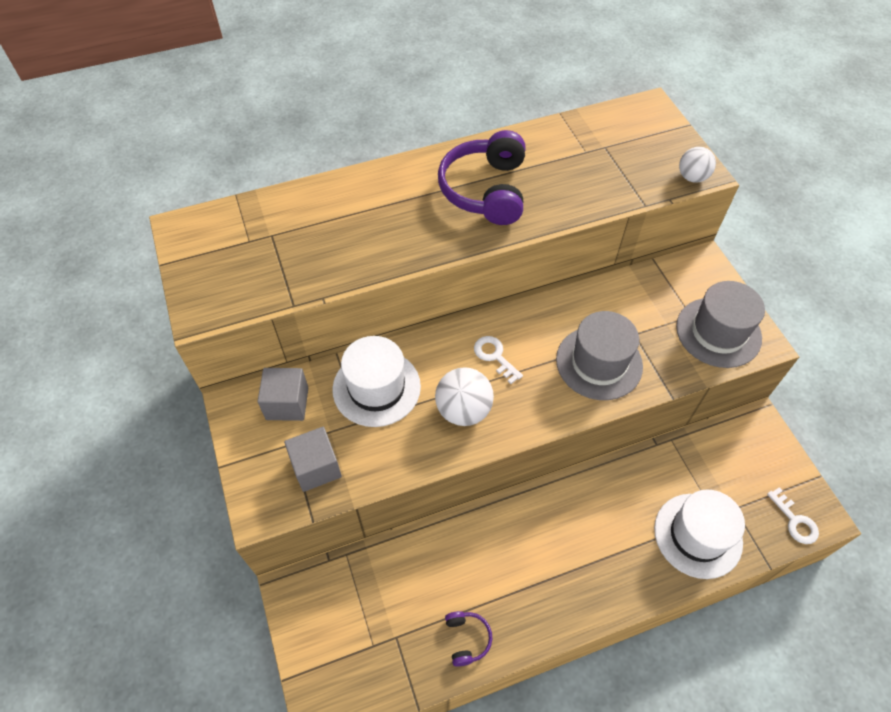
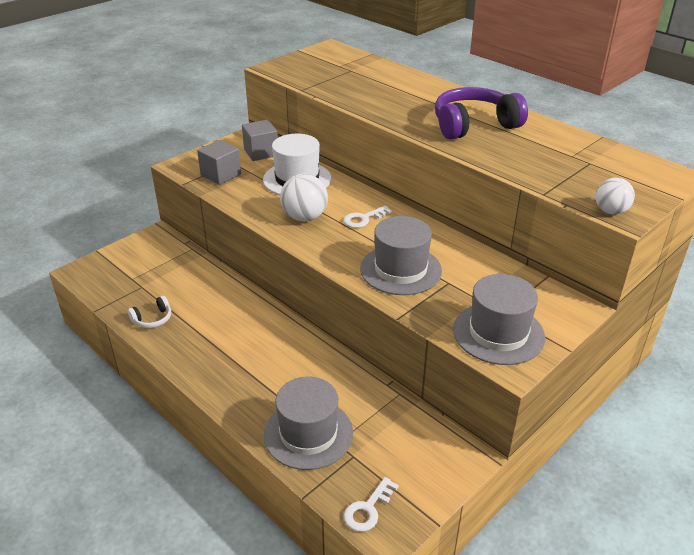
camera: 65 degrees right, 20 degrees down
(467, 639) = (153, 319): purple headphones -> white headphones
(495, 356) = (363, 219): white key -> white key turned 150 degrees counterclockwise
(698, 535) = (308, 433): white hat -> grey hat

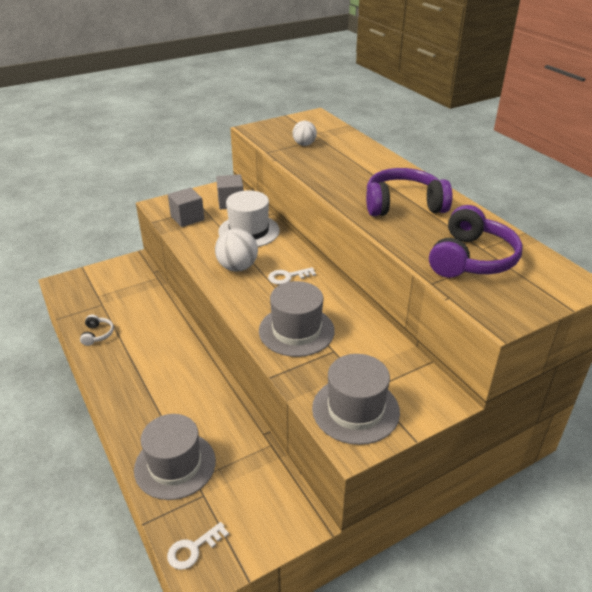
camera: 15 degrees right, 0 degrees up
(153, 319) = (97, 334): white headphones -> white headphones turned 75 degrees counterclockwise
(567, 167) = (471, 259): none -> purple headphones
(611, 211) = (489, 311): white ball -> white ball (304, 144)

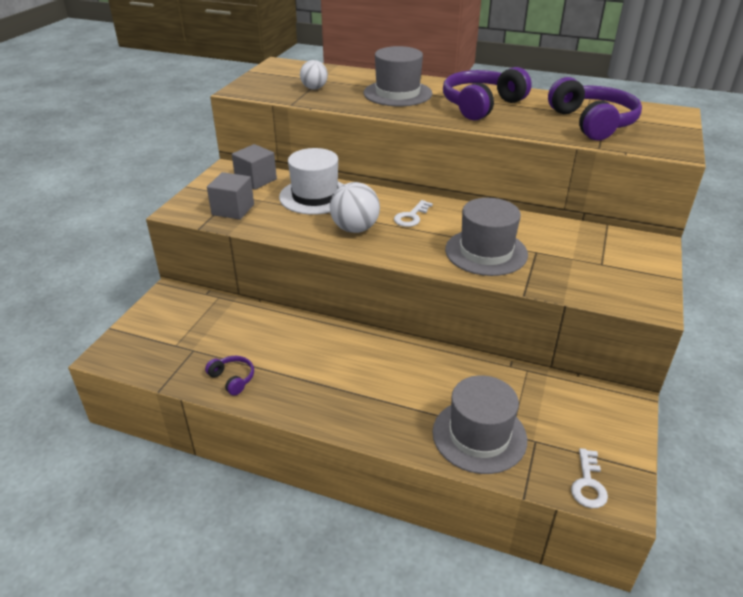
camera: 40 degrees left, 0 degrees up
(97, 334) = (232, 379): white headphones -> purple headphones
(355, 410) = (616, 282): grey hat -> grey hat (397, 93)

